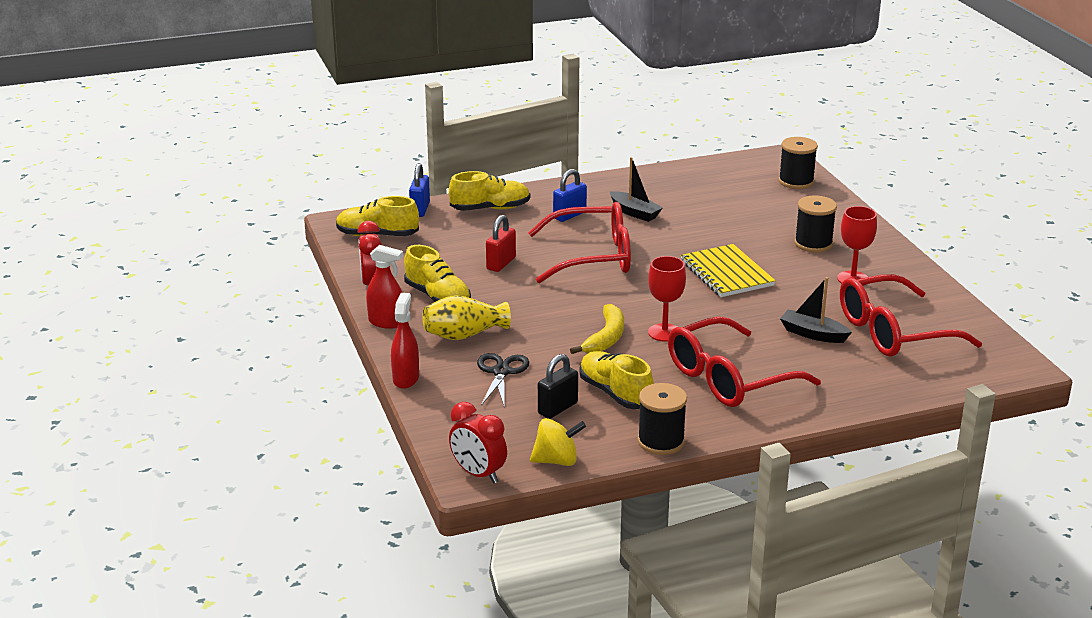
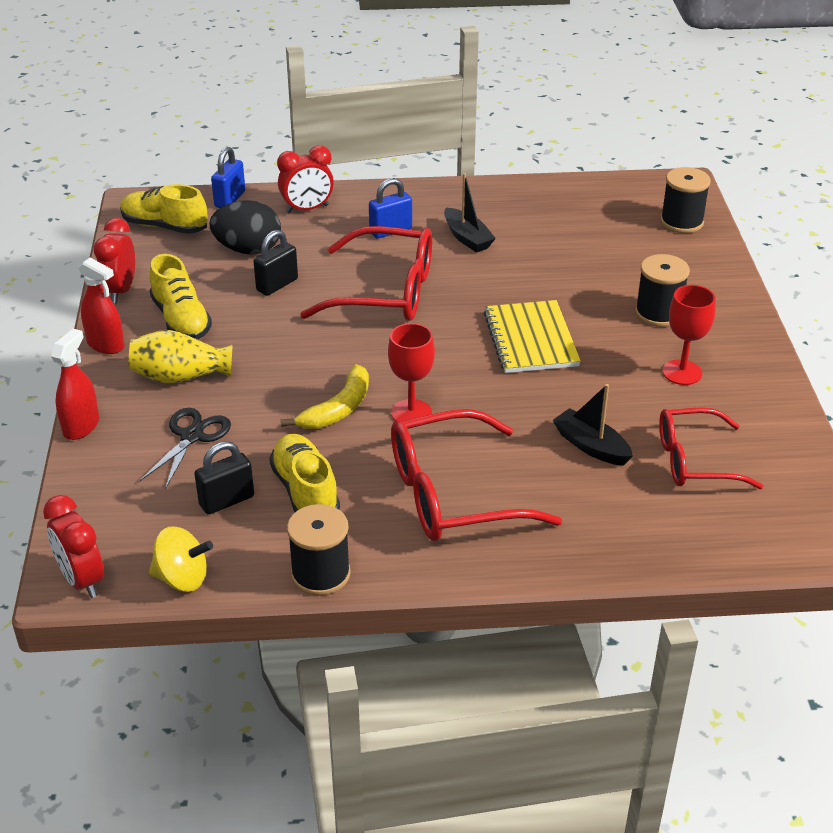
camera: 15 degrees right, 10 degrees up
(460, 243) = (248, 250): none -> black egg
(490, 208) = (307, 209): yellow shoe -> red clock
(501, 263) = (277, 285): red padlock -> black padlock
(893, 332) = (694, 460): red glasses -> red glasses, size x0.66

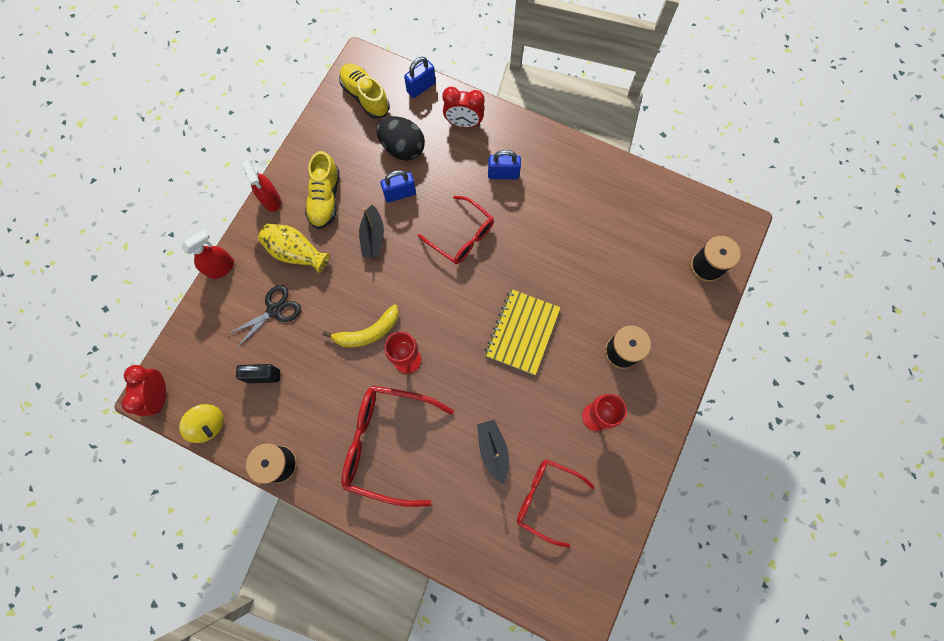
camera: 30 degrees right, 35 degrees up
(120, 291) = (305, 151): red clock -> none
(277, 285) = (400, 194): black padlock -> blue padlock
(305, 491) = (309, 393): yellow shoe -> none
(386, 292) = (462, 236): red glasses -> red glasses, size x0.66
(467, 238) = (548, 208): black boat -> black boat (373, 237)

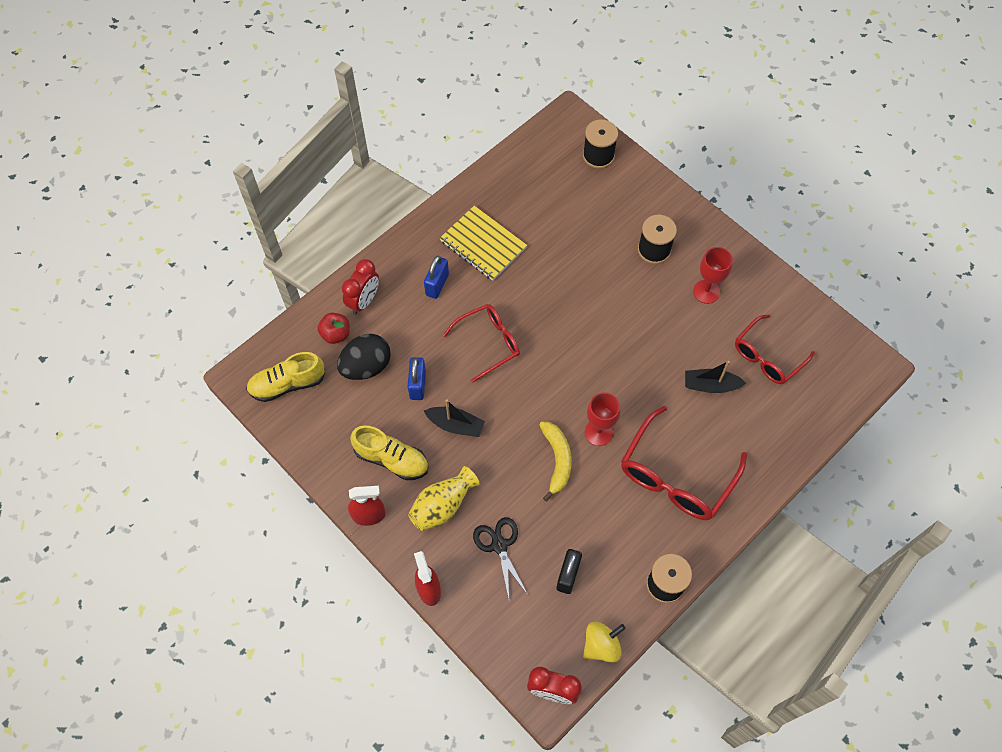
camera: 70 degrees left, 10 degrees down
(421, 87) = (303, 327): blue padlock -> none
(424, 114) = (336, 334): none -> red apple
(522, 332) = (606, 323): yellow notebook -> yellow notebook (483, 244)

